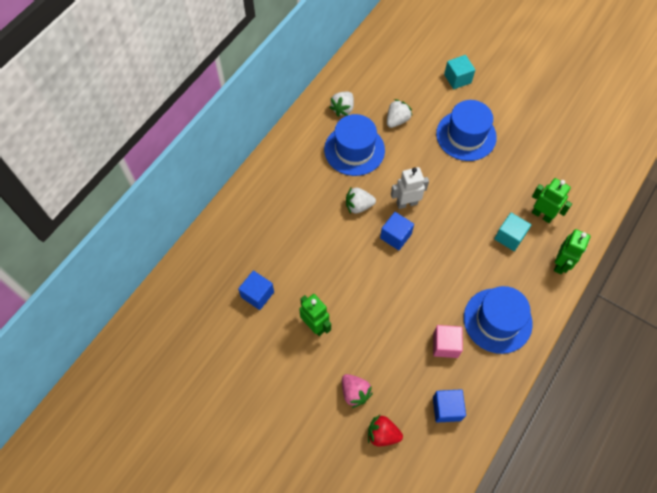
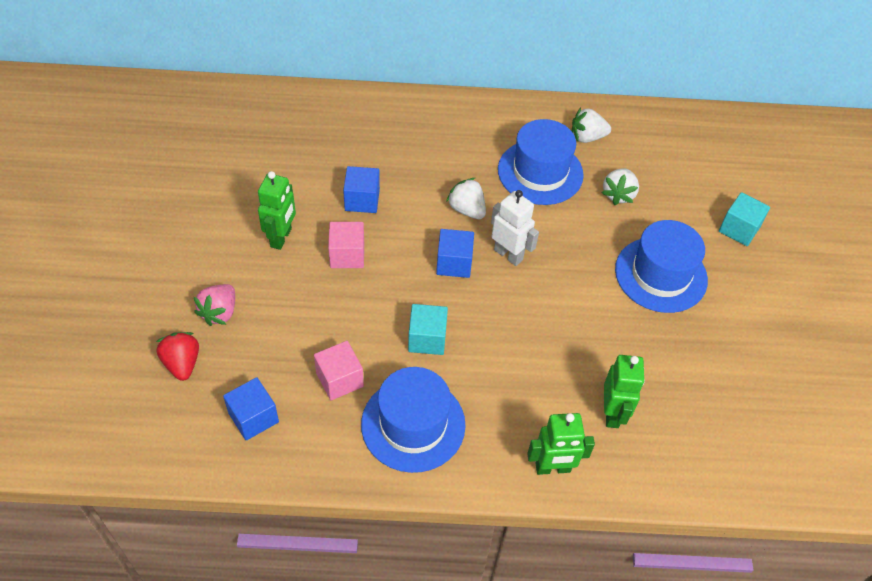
camera: 55 degrees right, 10 degrees down
(257, 294) = (286, 170): blue cube -> blue cube (362, 200)
(353, 293) = (347, 255): none -> pink cube
(397, 120) = (618, 194): white strawberry -> white strawberry turned 105 degrees clockwise
(509, 237) = (548, 387): turquoise cube -> turquoise cube (427, 339)

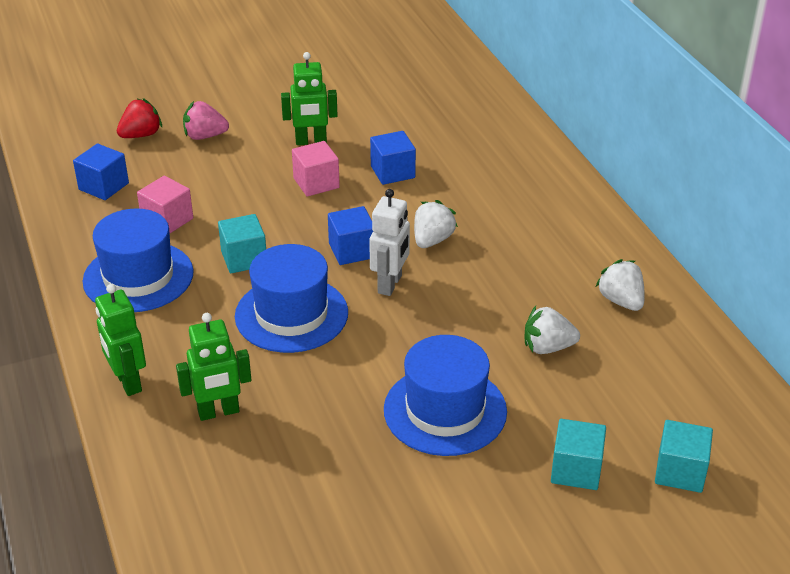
camera: 70 degrees right, 15 degrees down
(540, 172) = (531, 278): blue hat -> blue hat (291, 314)
(755, 181) = (680, 471): none -> turquoise cube

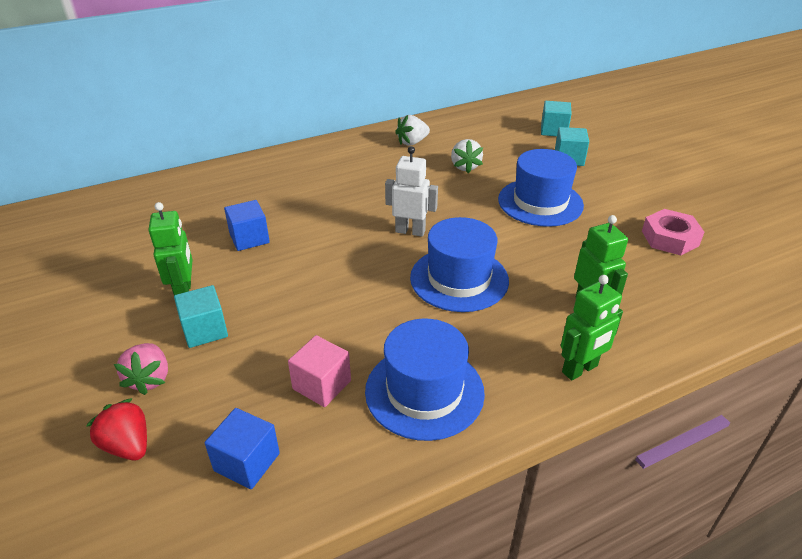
camera: 95 degrees left, 0 degrees up
(244, 258) = (385, 316): turquoise cube -> turquoise cube (205, 330)
(316, 183) = (261, 282): pink cube -> none
(337, 531) = (669, 238): none -> pink nut
(352, 250) = (367, 253): blue cube -> none
(432, 240) = (351, 214): white strawberry -> none

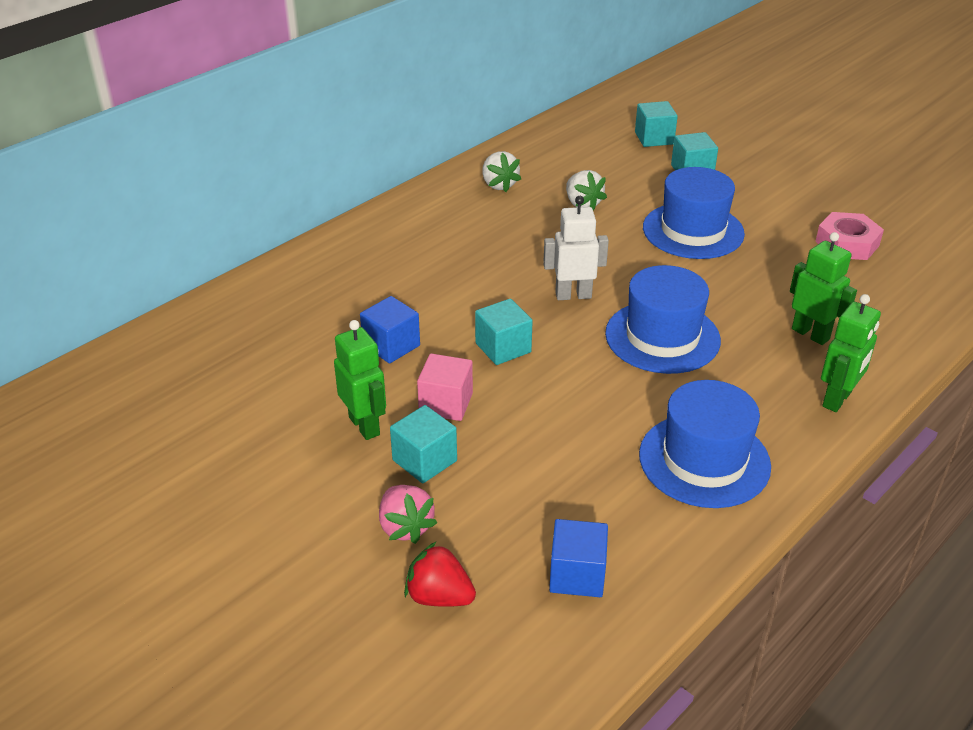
camera: 20 degrees left, 0 degrees up
(322, 385) = (597, 482): pink cube -> pink cube (446, 403)
(328, 258) = (503, 348): none -> turquoise cube
(412, 142) = (499, 185): white strawberry -> white strawberry turned 60 degrees counterclockwise

